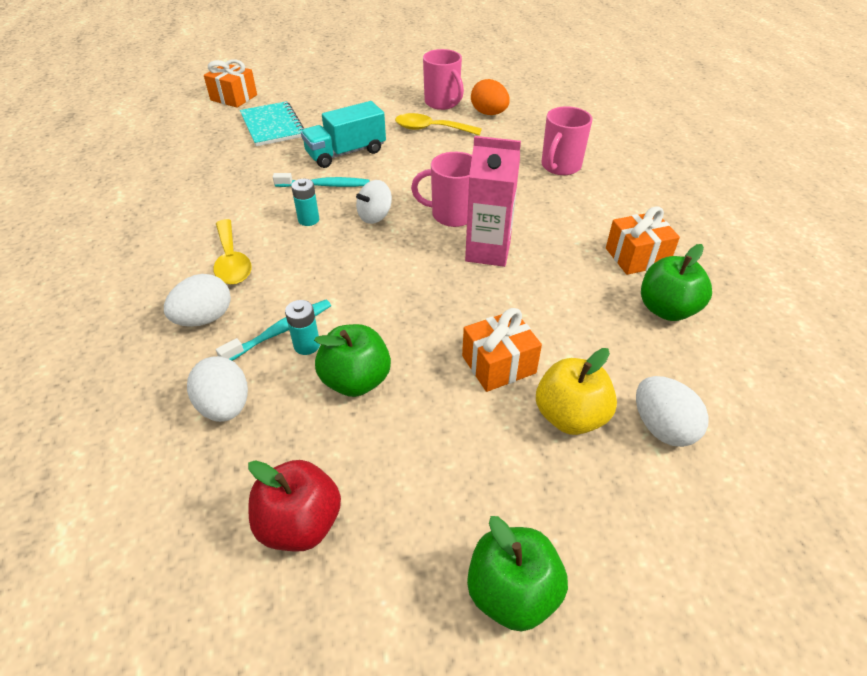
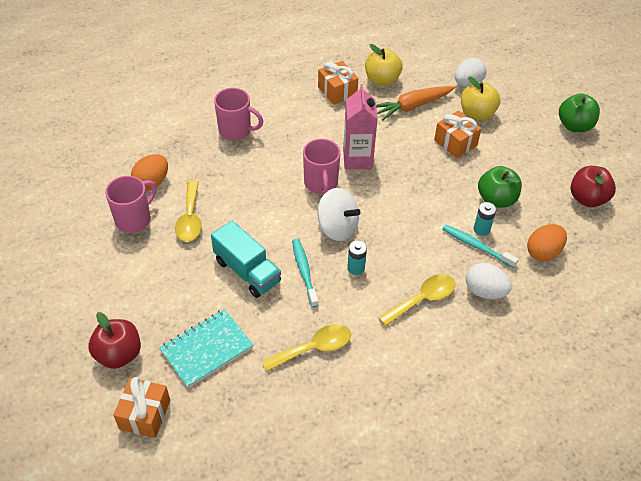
camera: 105 degrees left, 5 degrees up
(225, 406) = (543, 252): white egg -> orange egg
(228, 178) = (314, 348): none -> yellow spoon
(297, 90) = (119, 354): none -> red apple
(375, 216) = (337, 227): white spinning top -> white spinning top, size x1.51
(596, 332) = (412, 106): none -> orange carrot
(667, 309) = (382, 80): green apple -> yellow apple

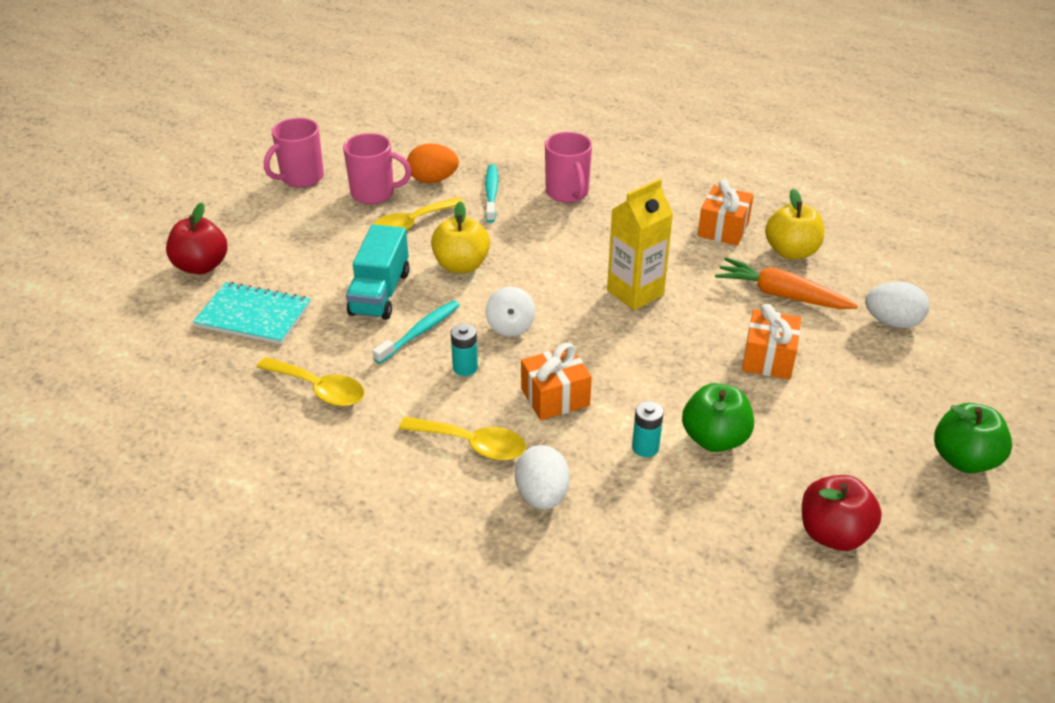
camera: 55 degrees right, 10 degrees down
(145, 414) = (143, 316): orange gift -> orange gift (555, 397)
(321, 183) = (563, 284): pink mug -> pink mug (301, 178)
(337, 227) = (510, 326): white spinning top -> white spinning top, size x0.66
(357, 159) = (635, 293): pink carton -> yellow carton
(477, 114) = (848, 354): yellow apple -> yellow apple (461, 265)
(477, 246) = (610, 455): turquoise toothbrush -> turquoise toothbrush (491, 194)
(543, 252) = (673, 526): orange egg -> none

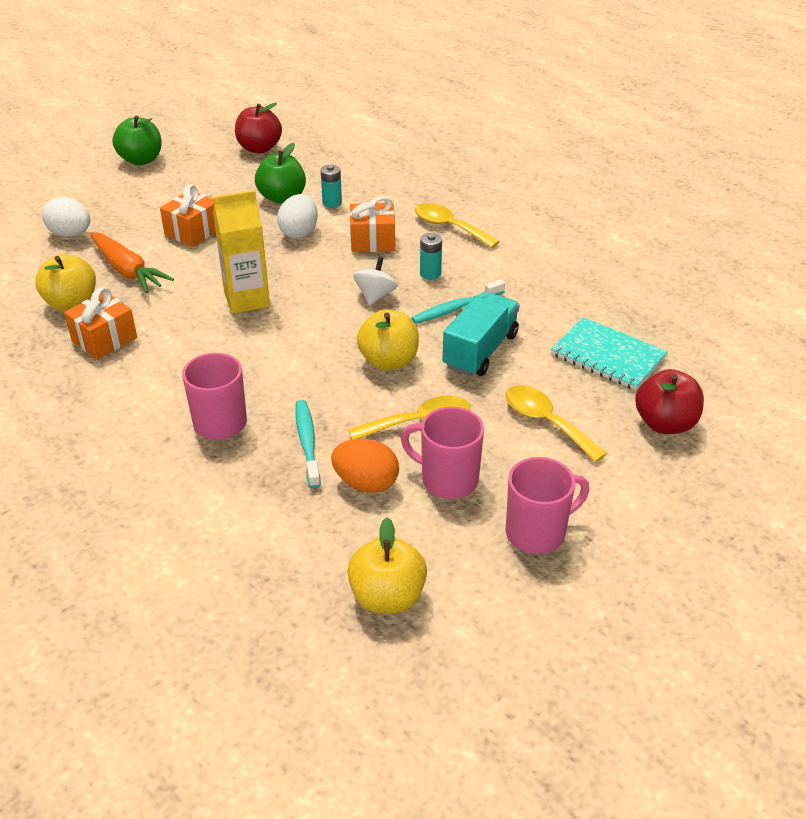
camera: 160 degrees left, 0 degrees up
(319, 389) = (554, 283): yellow spoon -> yellow spoon (546, 422)
(389, 132) = (387, 597): none -> yellow apple
(491, 194) = (307, 443): turquoise toothbrush -> turquoise toothbrush turned 150 degrees clockwise
(542, 496) = (417, 194): white egg -> white egg (299, 232)

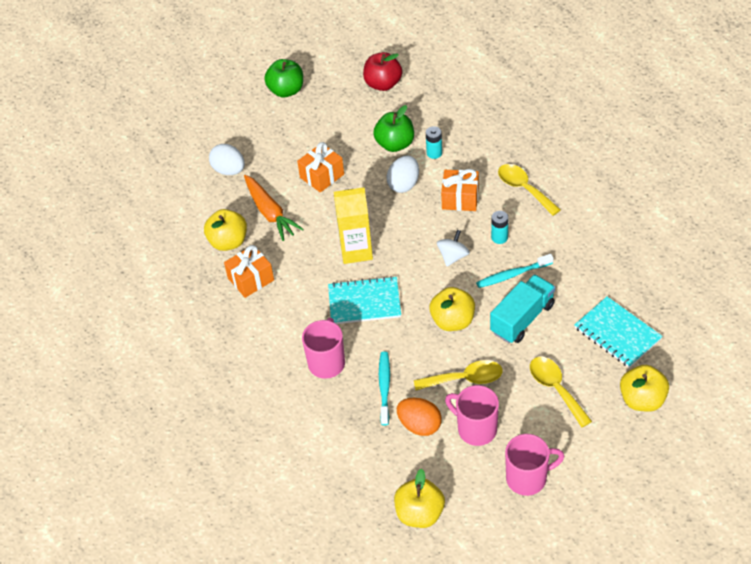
camera: 15 degrees right, 10 degrees up
(265, 351) = (364, 302): none -> turquoise notebook
(665, 424) = (642, 400): red apple -> yellow apple

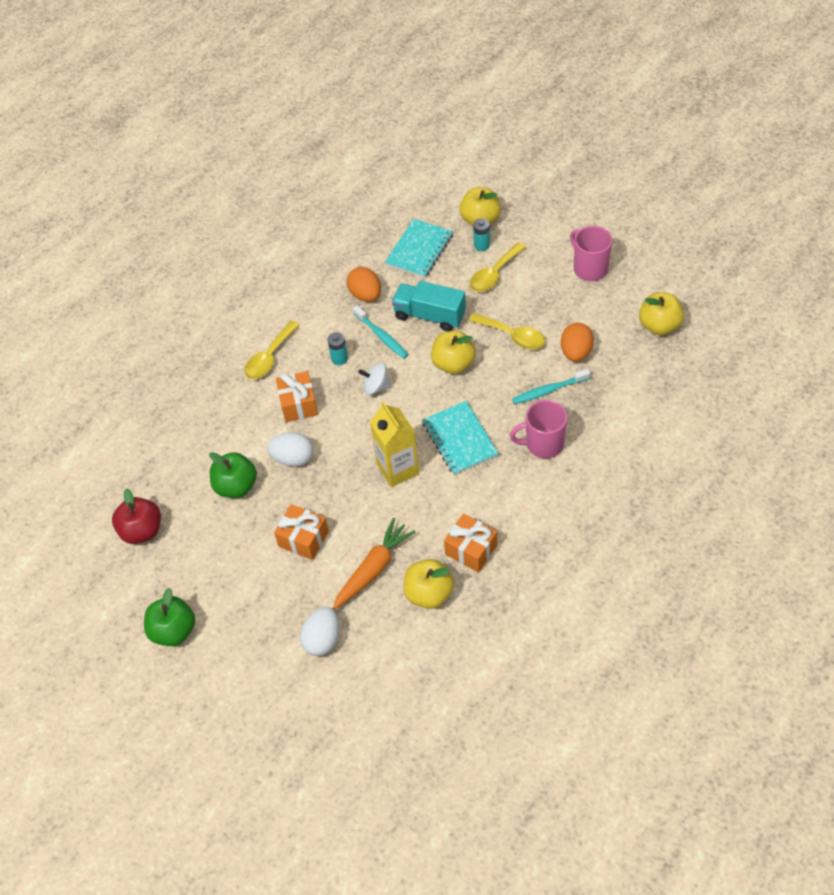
camera: 110 degrees left, 5 degrees up
(434, 153) = (240, 446): turquoise battery -> turquoise battery (481, 245)
(465, 379) = (513, 336): yellow spoon -> yellow spoon turned 150 degrees clockwise
(476, 429) = (560, 314): pink mug -> none
(572, 275) = (365, 295): none -> orange egg

